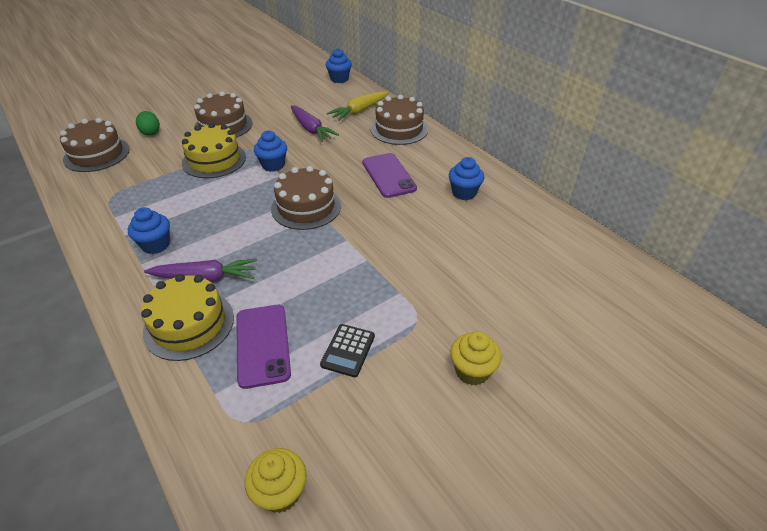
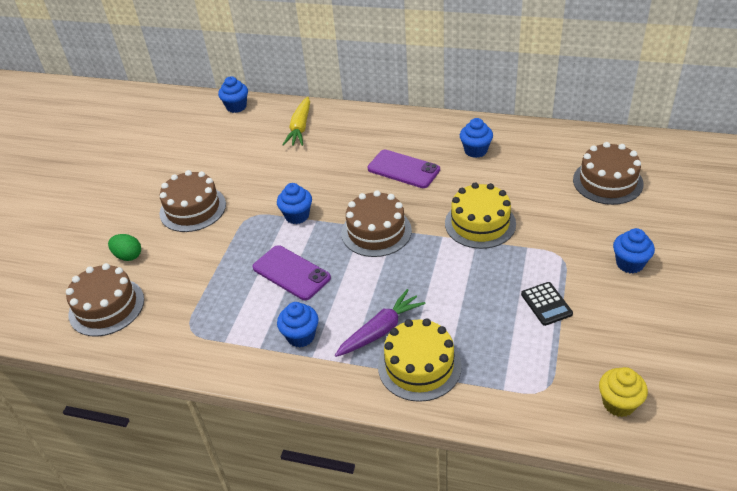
camera: 35 degrees left, 0 degrees up
(214, 160) = (236, 243): yellow cake -> yellow cake (480, 223)
(262, 345) = (489, 340): purple phone -> purple phone (291, 273)
(311, 129) = (281, 167): purple carrot -> none
(399, 129) = (357, 126): brown cake -> brown cake (607, 182)
(472, 371) = (629, 263): yellow cupcake -> blue cupcake

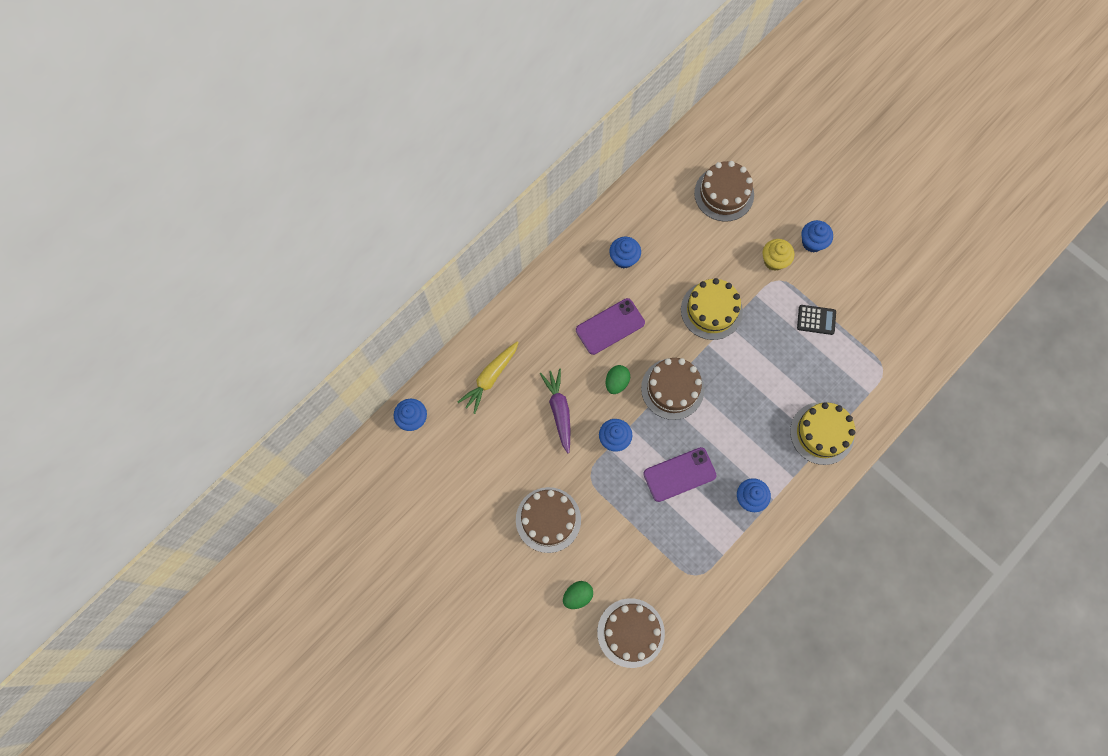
camera: 65 degrees left, 30 degrees up
(300, 127) = (490, 378): yellow carrot -> yellow carrot turned 90 degrees clockwise
(353, 195) = (616, 382): none -> green egg
(380, 330) = (776, 441): purple carrot -> purple carrot (559, 411)
(618, 403) = (916, 334): yellow cupcake -> yellow cupcake (774, 261)

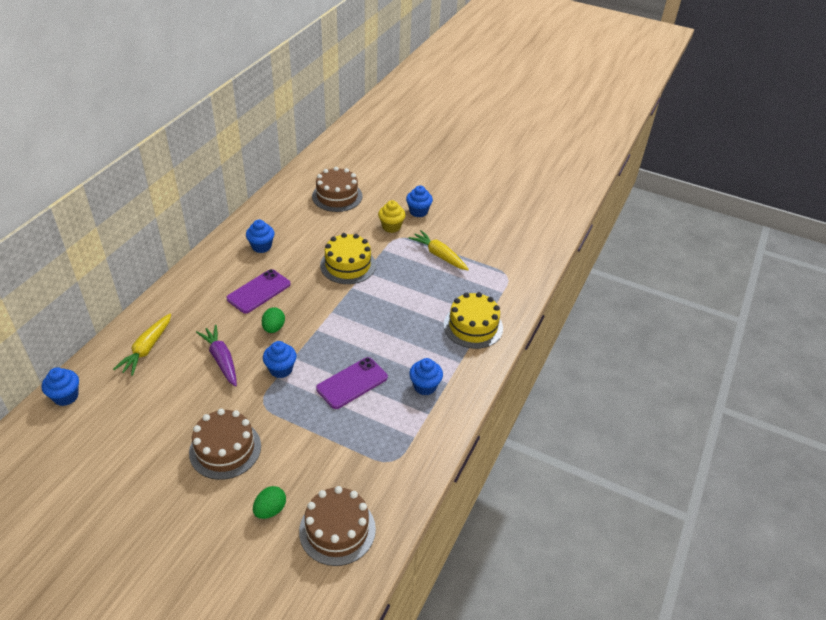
camera: 20 degrees left, 30 degrees down
(672, 389) = (328, 322): brown cake -> none
(816, 320) = (439, 255): black calculator -> yellow carrot

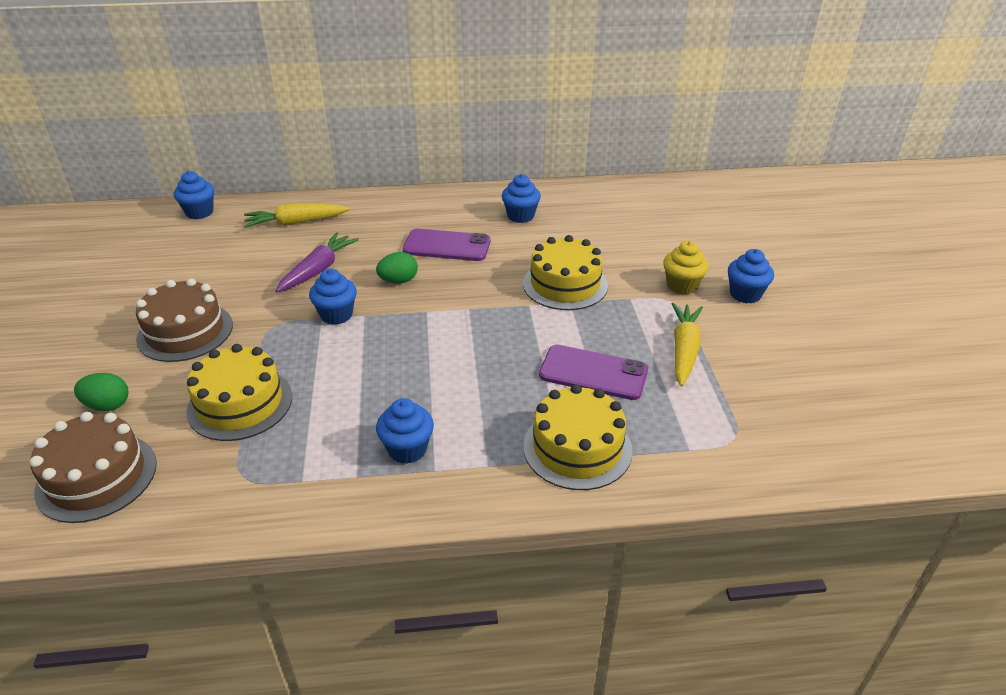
camera: 60 degrees right, 5 degrees down
(327, 443) = (240, 403): none -> yellow cake
(337, 196) = (676, 224): brown cake -> none
(352, 383) = (359, 379): purple phone -> purple phone (593, 373)

